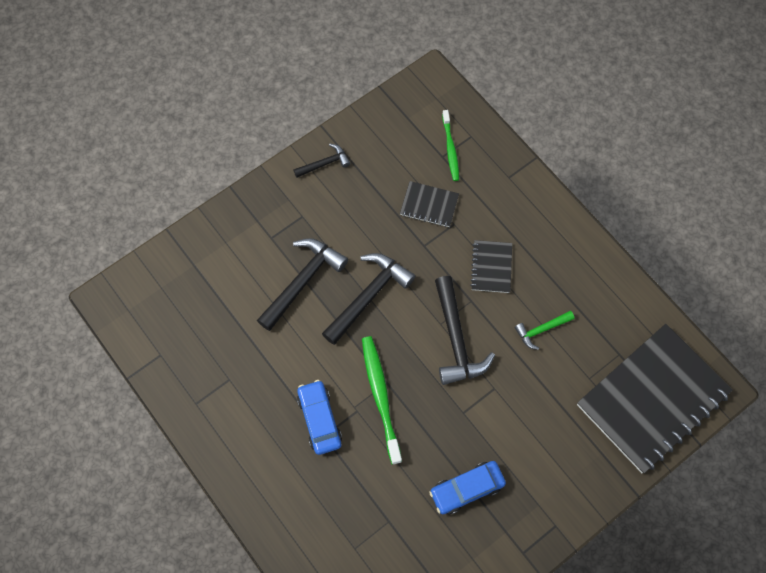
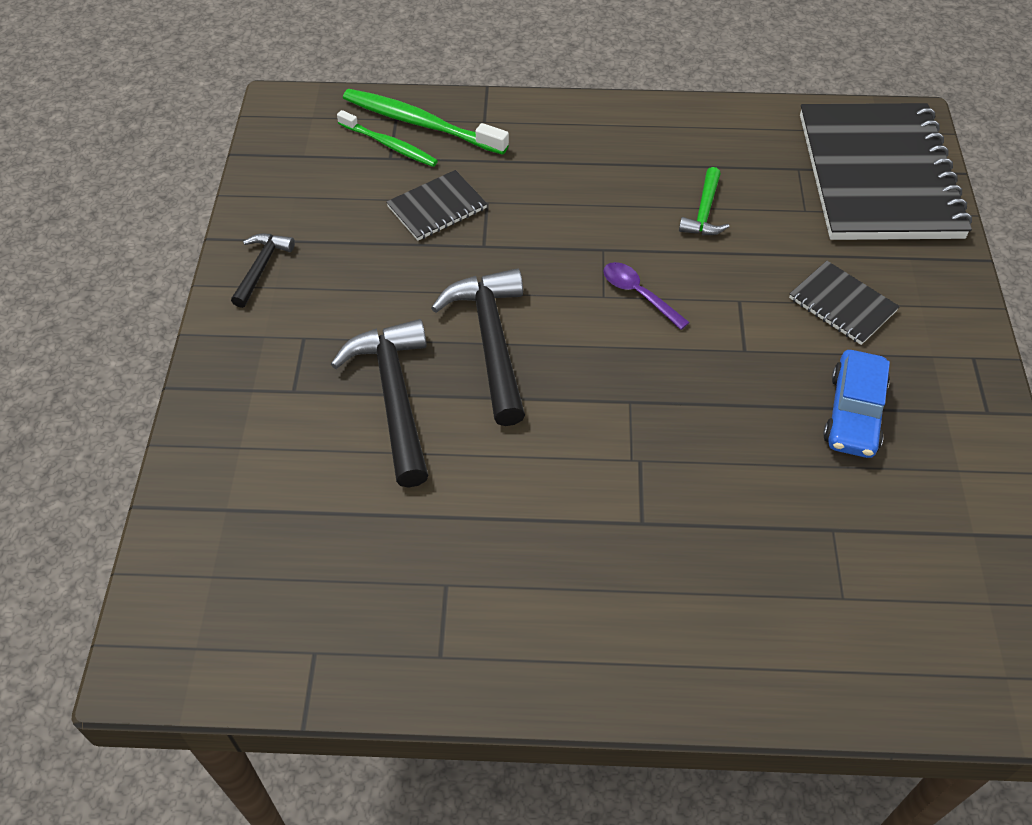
camera: 50 degrees left, 15 degrees down
(319, 419) = (613, 511): blue car -> none
(380, 396) = (644, 420): green toothbrush -> green toothbrush (420, 123)
(456, 339) = (638, 294): black hammer -> purple spoon
(491, 267) = (579, 204): black notebook -> black notebook (842, 304)

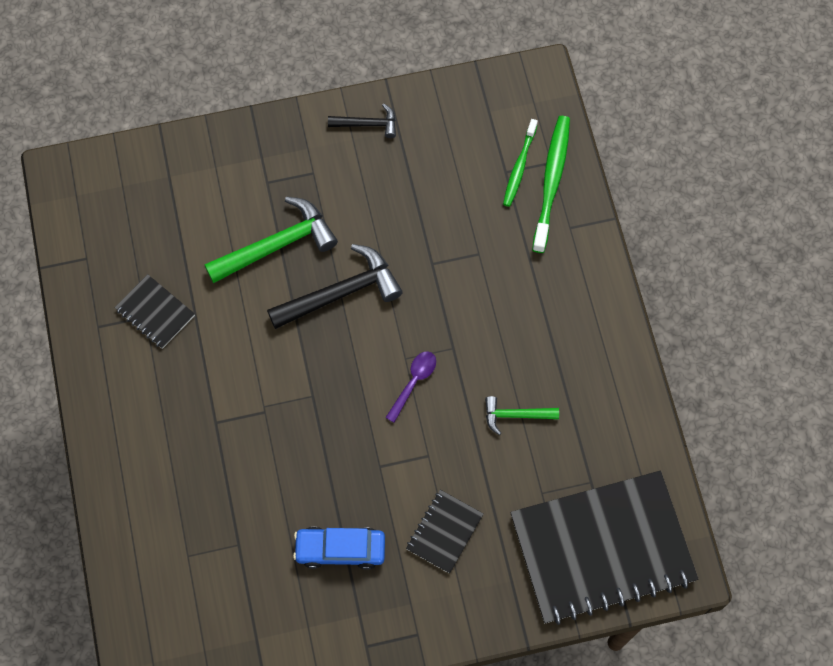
camera: 75 degrees right, 15 degrees up
(395, 397) = (277, 245): black hammer -> green hammer
(437, 207) = (461, 220): black notebook -> black notebook (155, 312)

